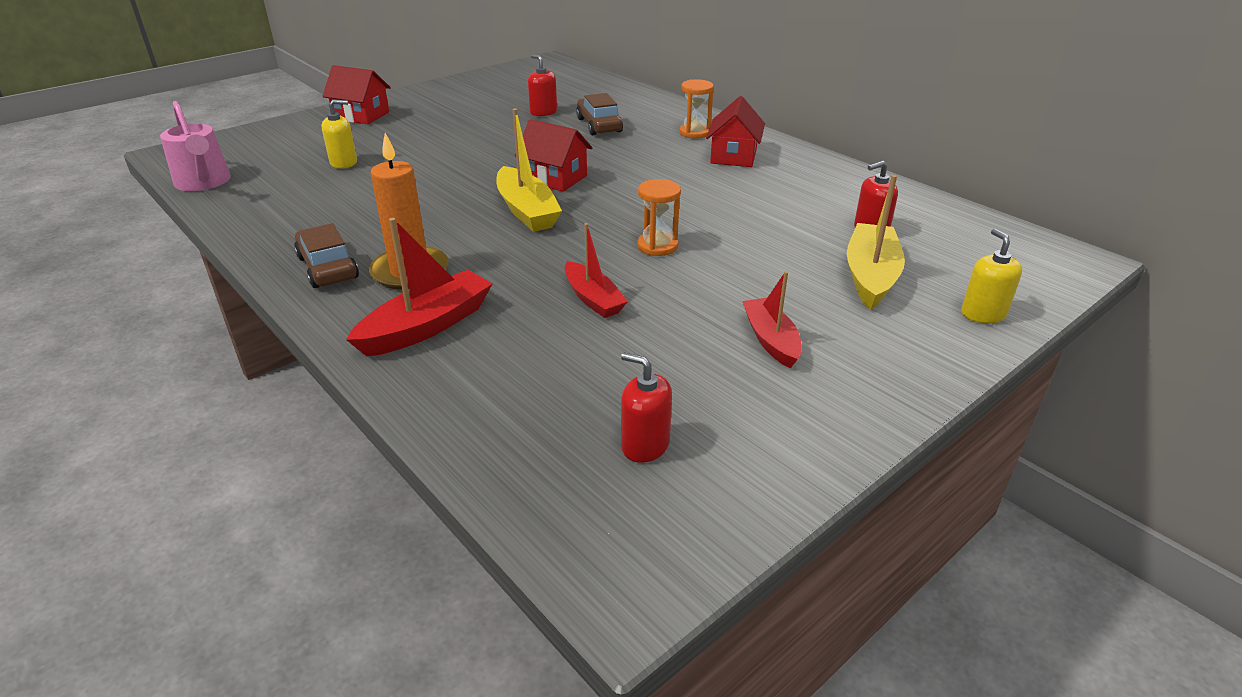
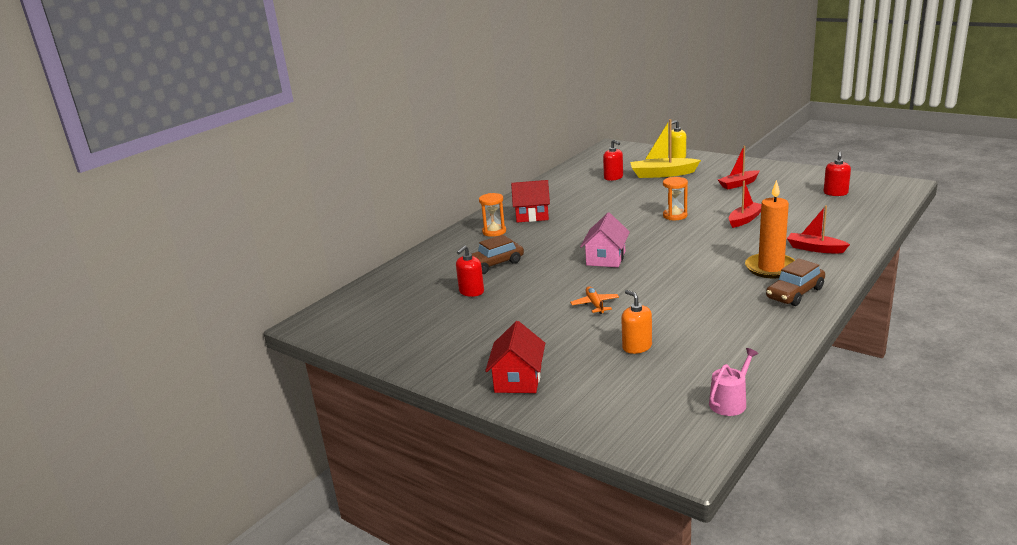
camera: 100 degrees left, 10 degrees down
(204, 182) = (730, 402): pink watering can -> pink watering can, size x0.66
(344, 163) = (637, 347): yellow soap dispenser -> orange soap dispenser
(427, 326) = (815, 249): red boat -> red boat, size x0.67
(449, 157) = (595, 304): none -> orange plane
(527, 211) = (662, 256): yellow boat -> none
(555, 178) = (606, 258): red house -> pink house

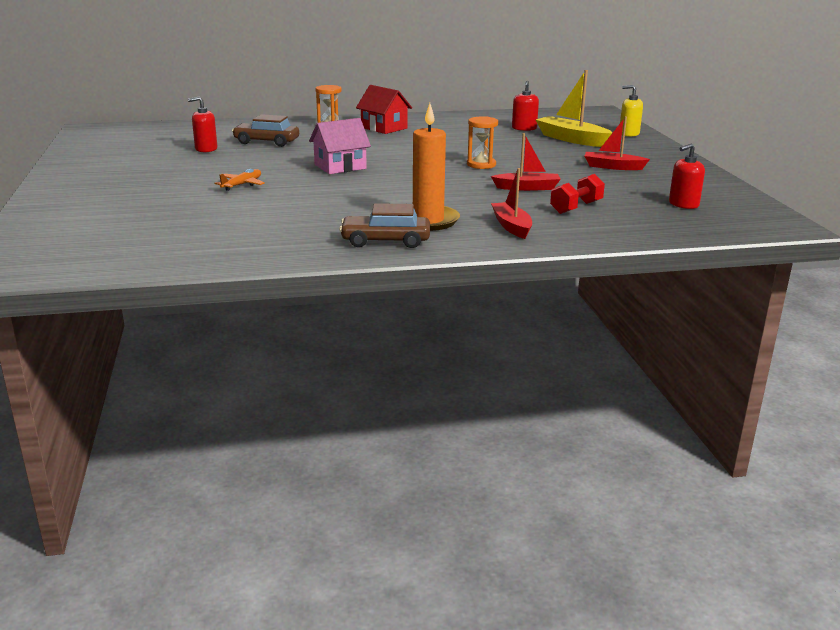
camera: 40 degrees right, 0 degrees up
(518, 379) = (74, 196): red house -> none
(637, 347) = (181, 215): orange soap dispenser -> none
(730, 402) = (119, 266): pink watering can -> none
(803, 220) = (576, 207): none -> red dumbbell

